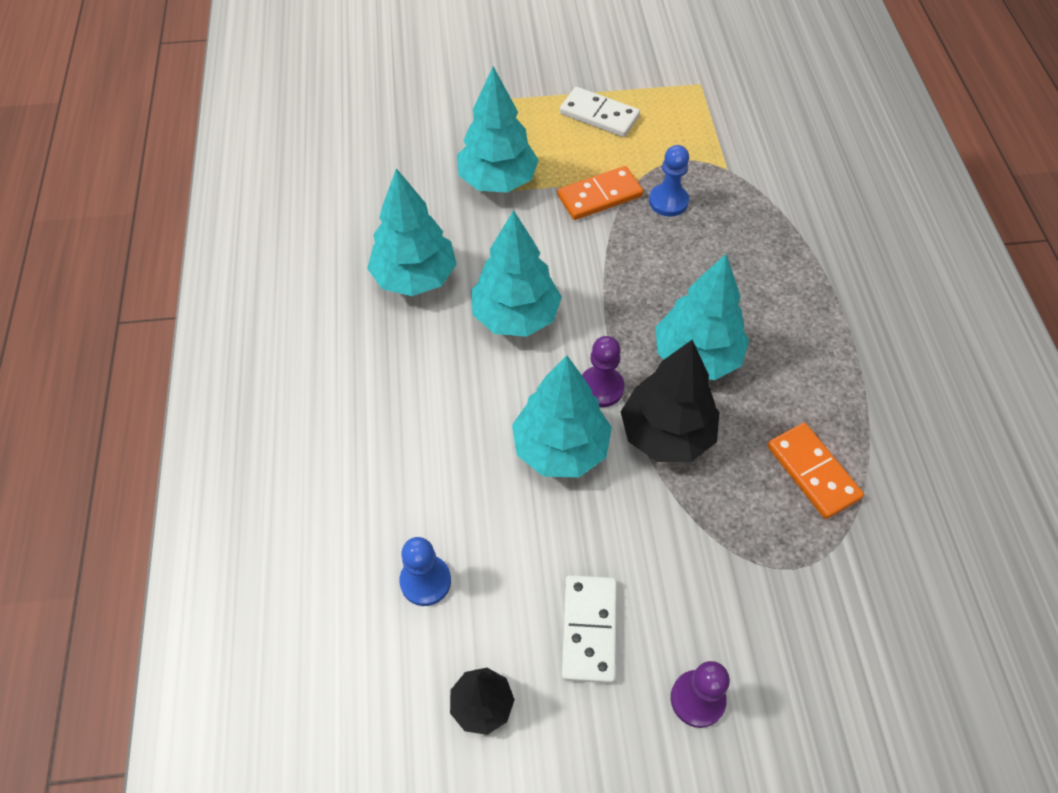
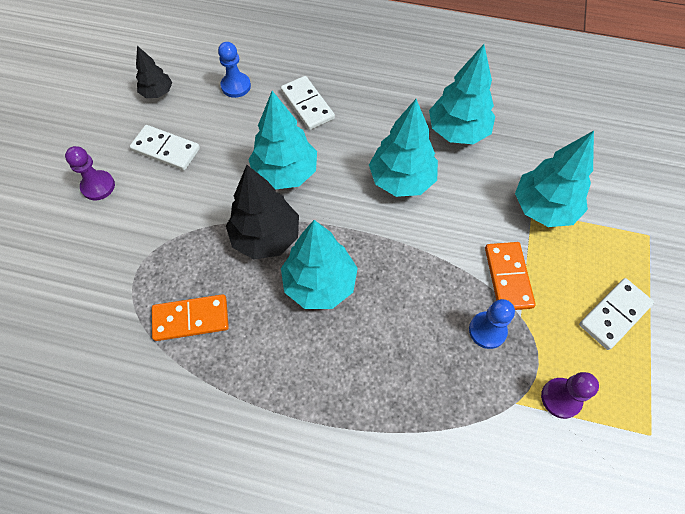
camera: 110 degrees right, 5 degrees up
(429, 463) = (307, 105): none -> white domino
(601, 388) = (320, 211): purple pawn -> purple pawn (561, 398)

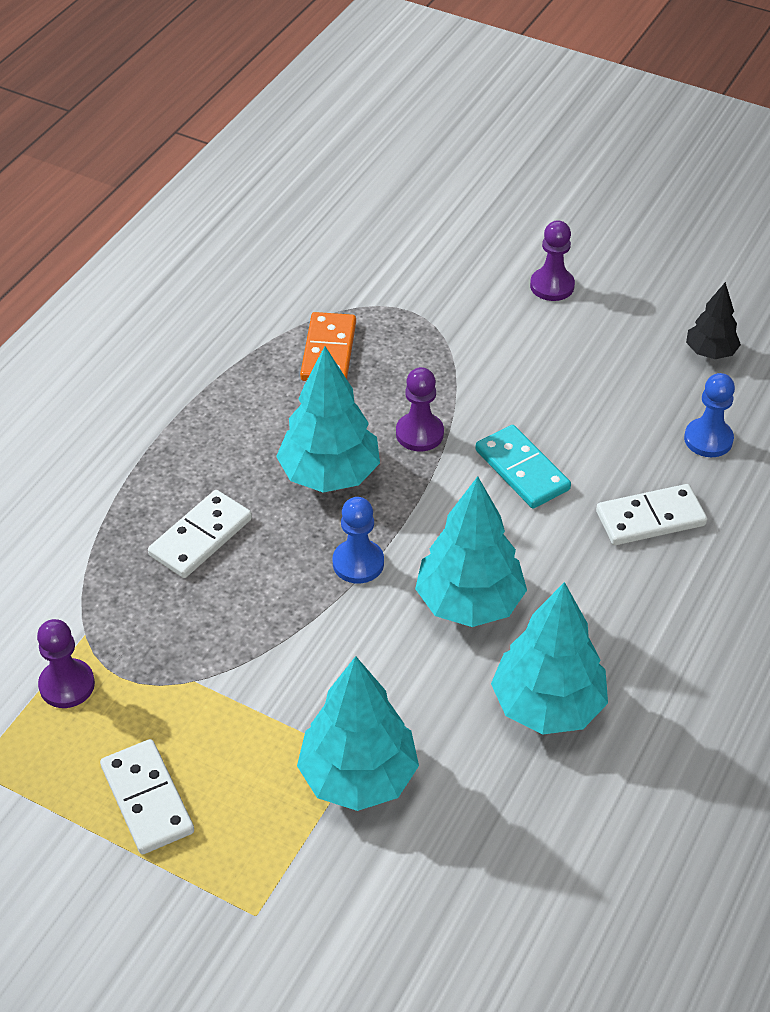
camera: 105 degrees right, 15 degrees down
(166, 150) = (598, 352): white domino -> white domino (200, 537)
(266, 237) = (419, 433): black tree -> purple pawn
(285, 173) = (522, 470): turquoise tree -> turquoise domino
(487, 330) = (191, 635): blue pawn -> blue pawn (358, 563)
(508, 277) = (258, 685): orange domino -> none

